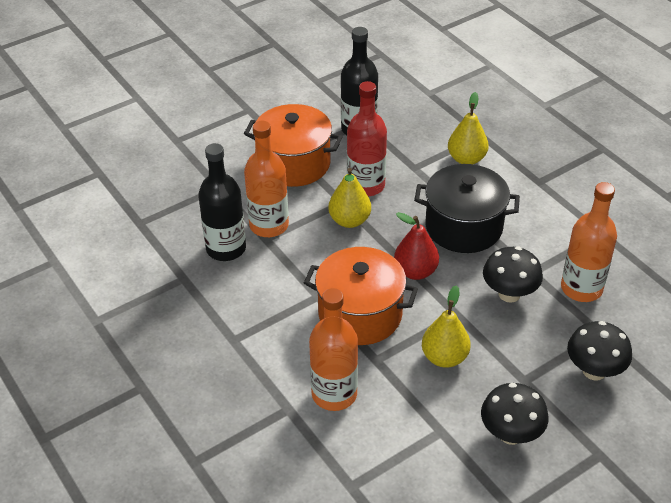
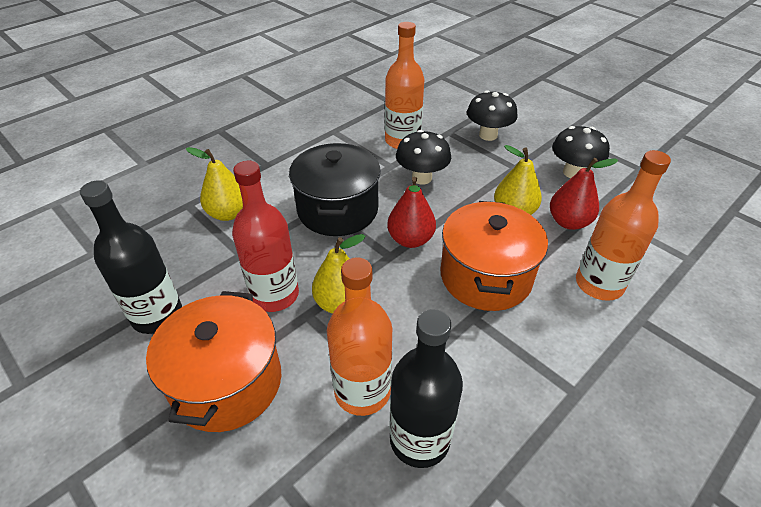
camera: 100 degrees left, 0 degrees up
(423, 400) = (568, 222): none -> red pear

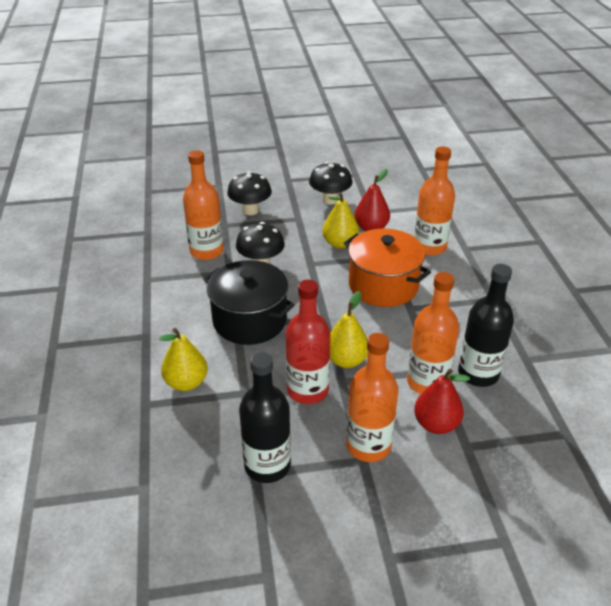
camera: 55 degrees left, 5 degrees down
(227, 382) = (368, 445): orange pot -> orange bottle
(410, 239) = (318, 300): red pear -> red pear (436, 424)

